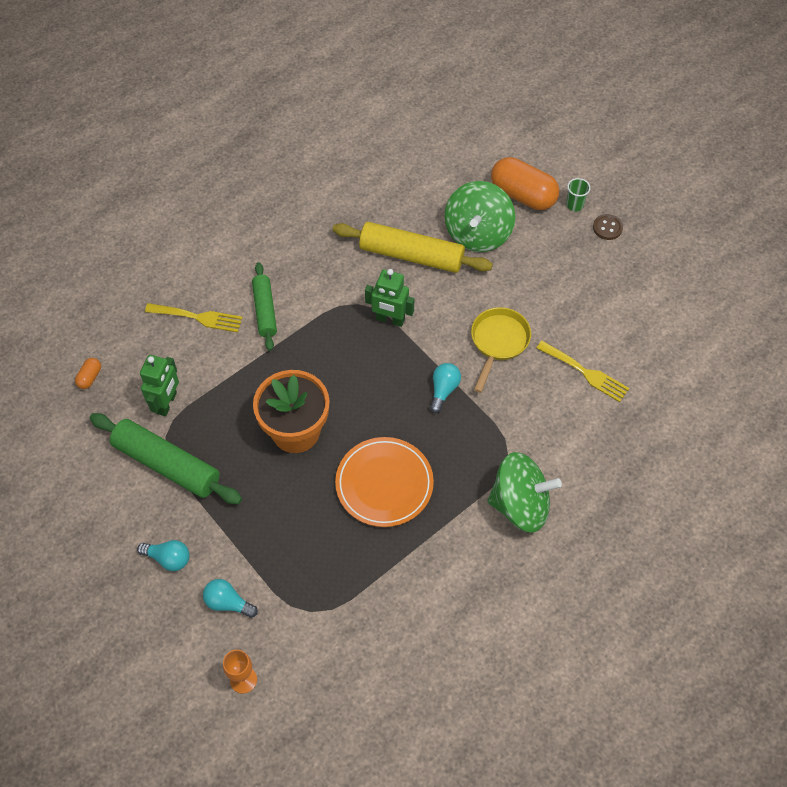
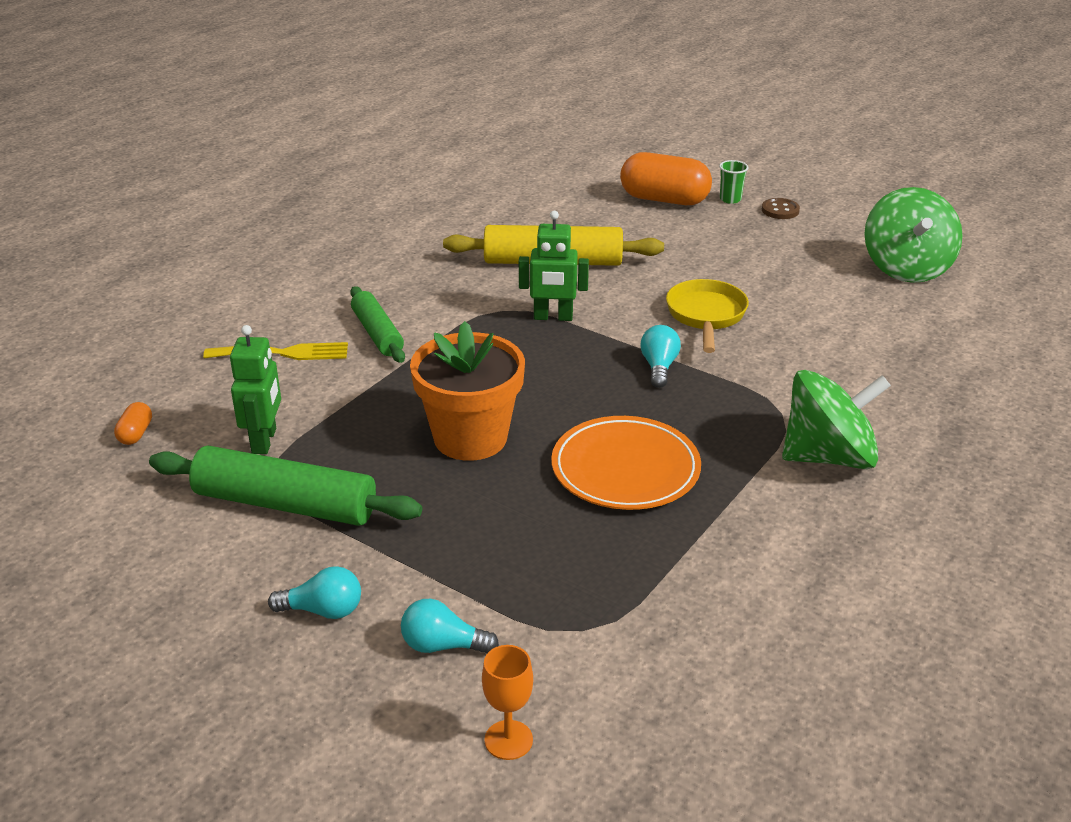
camera: 15 degrees left, 25 degrees down
(478, 233) = (627, 234): green spinning top -> green spinning top (906, 268)
(585, 373) = (833, 325): yellow fork -> none

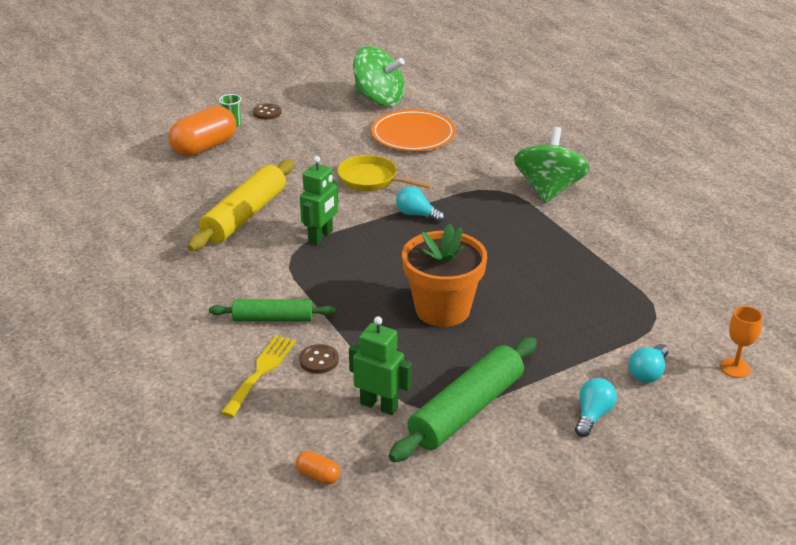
camera: 65 degrees left, 0 degrees up
(322, 381) = (319, 360): none -> brown button
(625, 469) = (516, 259): orange plate -> orange plate (413, 135)

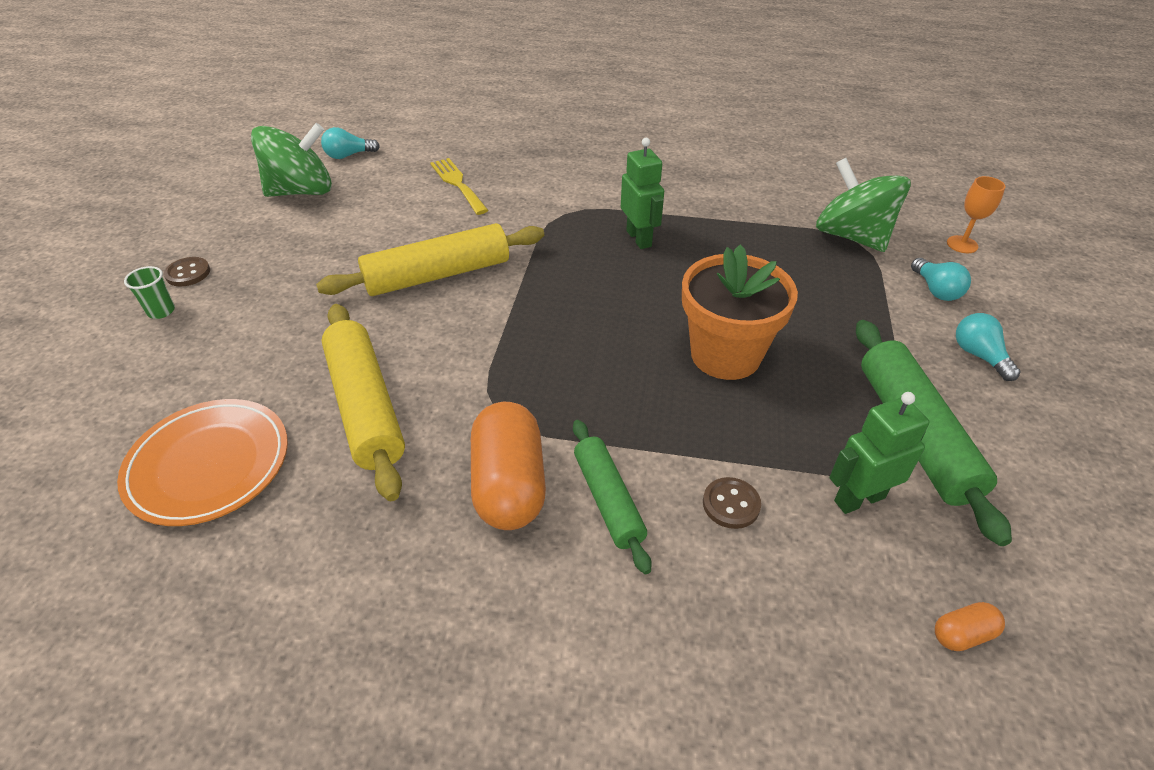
camera: 50 degrees left, 10 degrees up
(204, 147) = (168, 361): orange capsule -> orange capsule (509, 484)
(261, 372) = (708, 574): yellow fork -> yellow fork (457, 184)
(273, 318) = (608, 500): green rolling pin -> green rolling pin turned 60 degrees counterclockwise
(321, 236) = (491, 368): green robot -> green robot (639, 238)
(372, 180) = (438, 275): yellow pan -> yellow rolling pin
(413, 135) = (399, 207): orange plate -> orange plate (209, 465)
(417, 215) = (540, 281): turquoise light bulb -> turquoise light bulb (348, 155)
(549, 190) = (603, 188): green spinning top -> green spinning top (852, 236)

